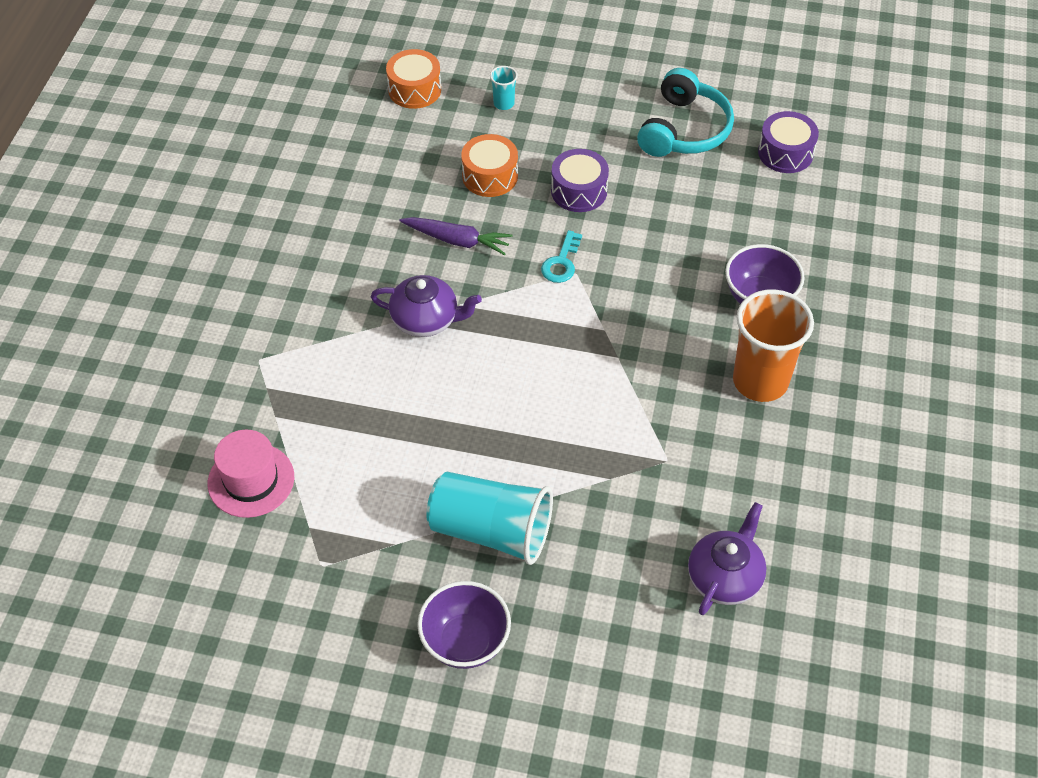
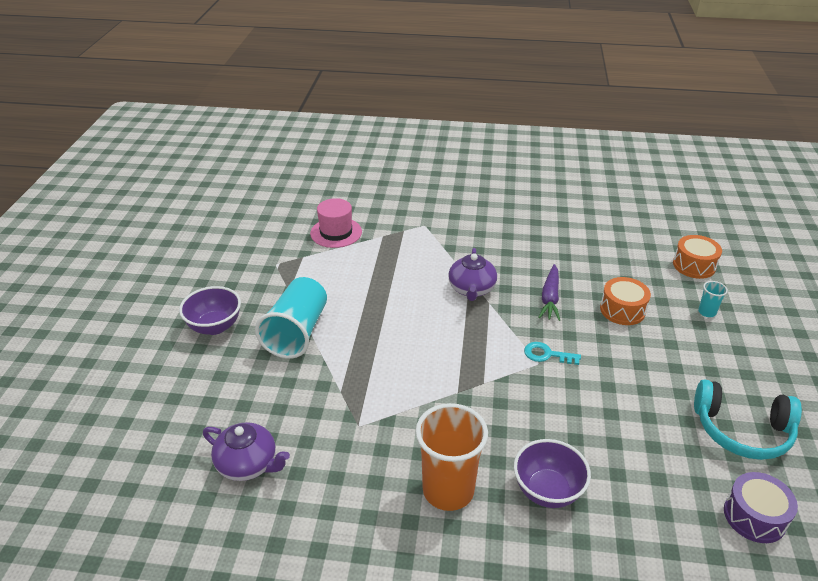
camera: 85 degrees right, 15 degrees down
(579, 191) = (629, 361): purple drum -> none

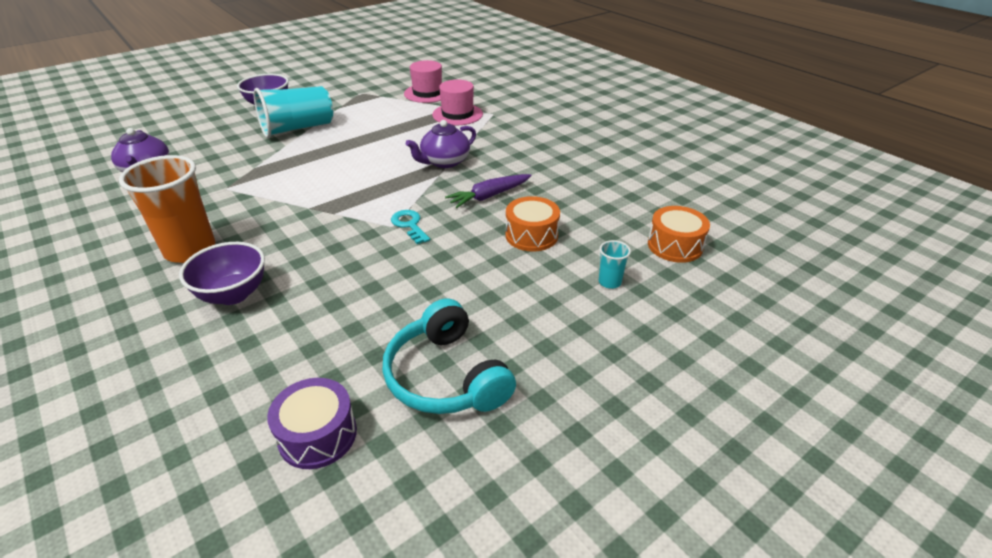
camera: 45 degrees right, 0 degrees up
(400, 241) = (457, 114): none -> pink hat

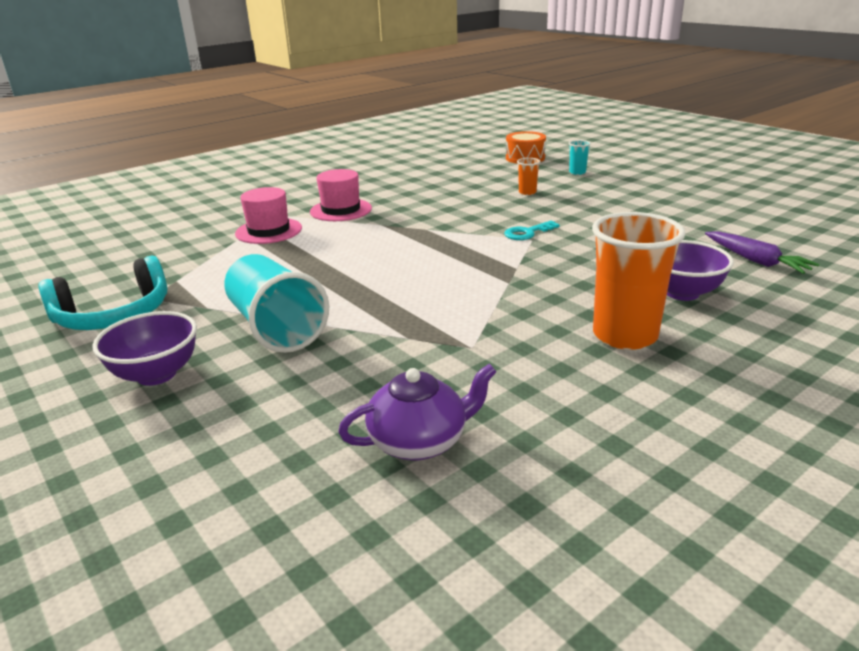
camera: 90 degrees left, 10 degrees down
(317, 435) = (795, 235): purple drum -> none
(427, 93) = (185, 252): pink hat -> pink hat (341, 210)
(444, 162) = (396, 229): purple teapot -> none
(446, 376) = (707, 207): turquoise headphones -> turquoise headphones (114, 315)
(489, 196) = (466, 207): purple carrot -> purple carrot (755, 260)
(531, 235) = (527, 192): orange drum -> orange cup

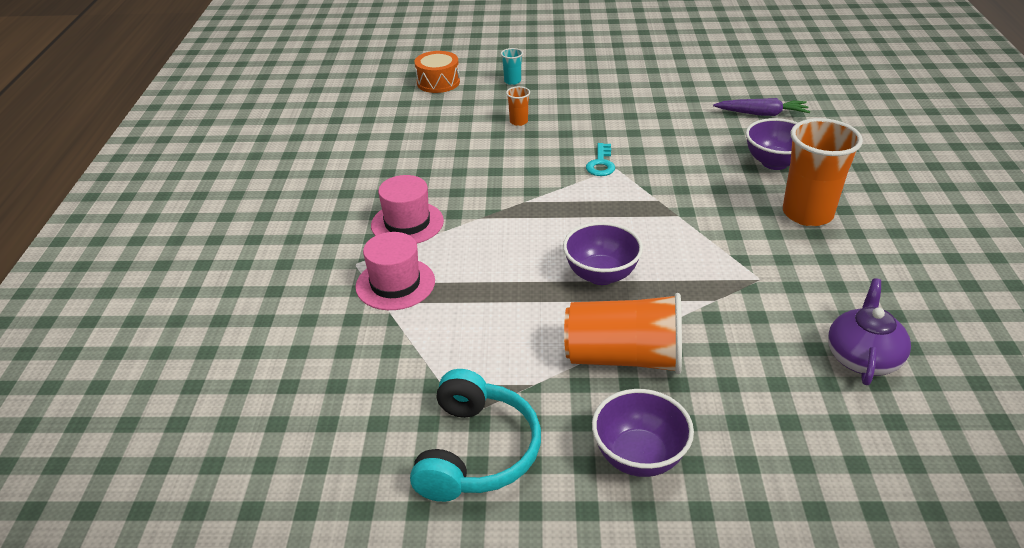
camera: 50 degrees left, 10 degrees up
(276, 327) = (624, 358): turquoise cup -> orange cup
(374, 283) = (601, 275): none -> purple bowl

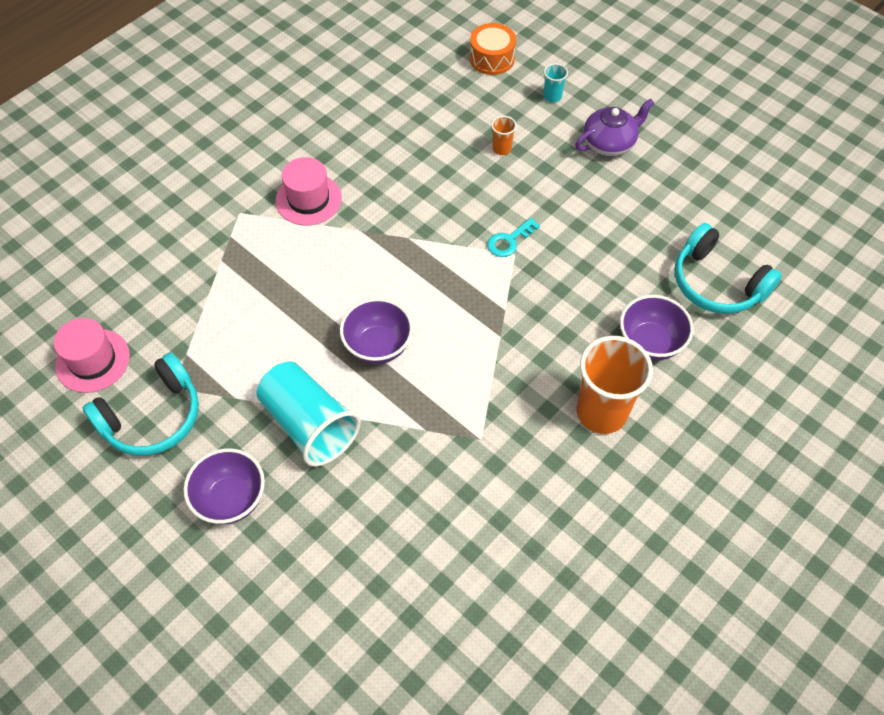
camera: 40 degrees right, 20 degrees up
(395, 284) = (244, 250): pink hat -> pink hat (92, 360)
(624, 358) = (309, 424): orange cup -> turquoise cup
(762, 114) = (717, 283): purple carrot -> turquoise headphones
(862, 357) = (459, 557): purple teapot -> purple teapot (609, 143)

